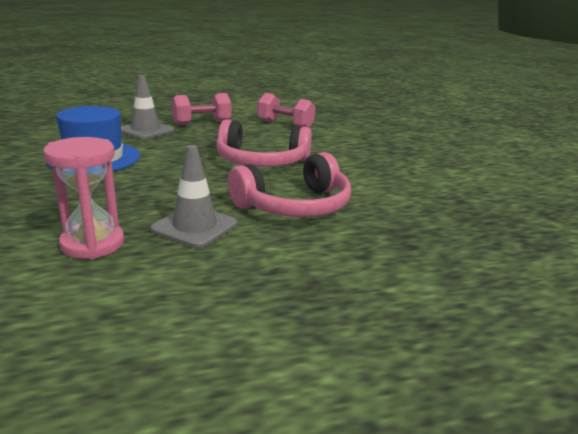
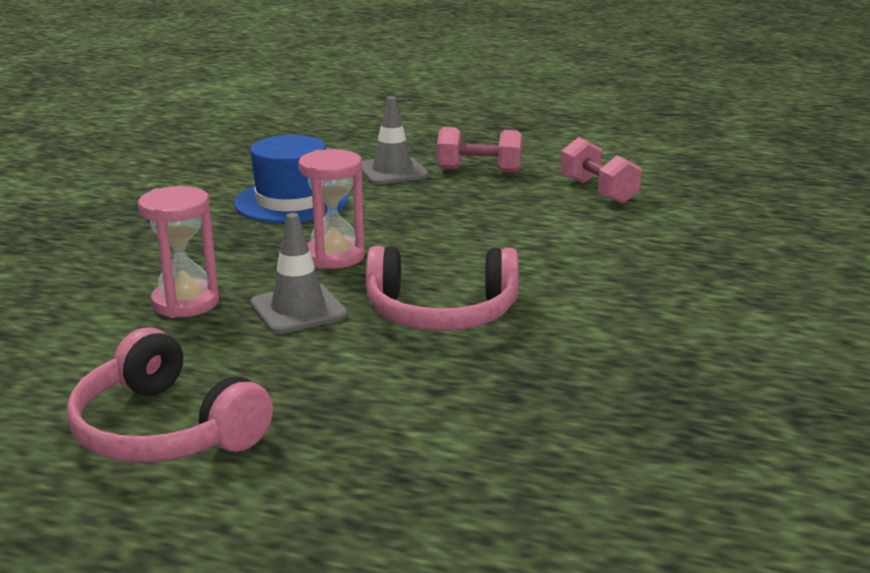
camera: 35 degrees right, 0 degrees up
(174, 186) = (334, 256): none -> pink hourglass
(261, 162) = (481, 244): pink headphones -> pink headphones (164, 430)

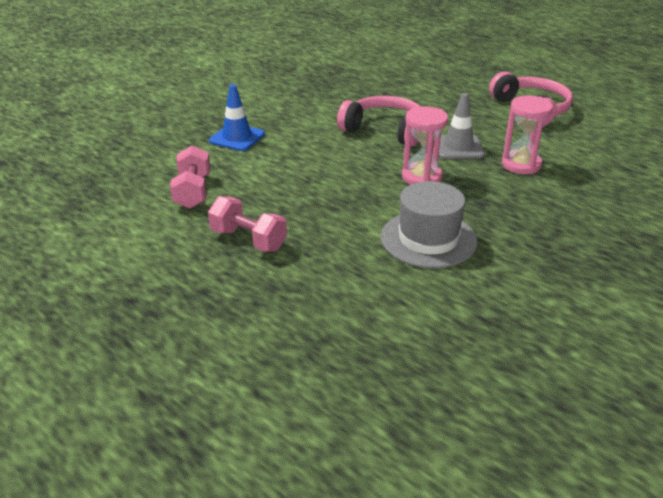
camera: 155 degrees left, 10 degrees up
(291, 201) = (428, 239): blue hat -> grey hat
(392, 171) = (321, 258): grey traffic cone -> none
(651, 253) = (237, 138): none -> blue traffic cone

